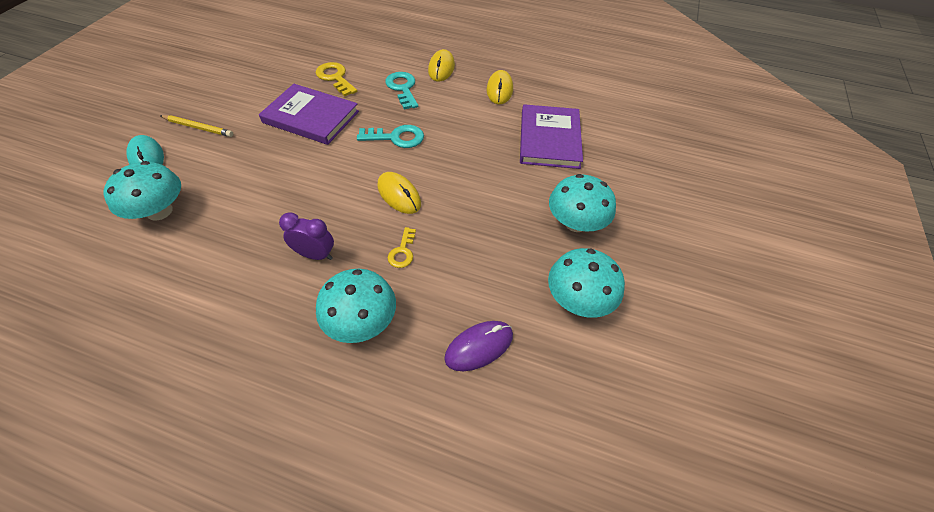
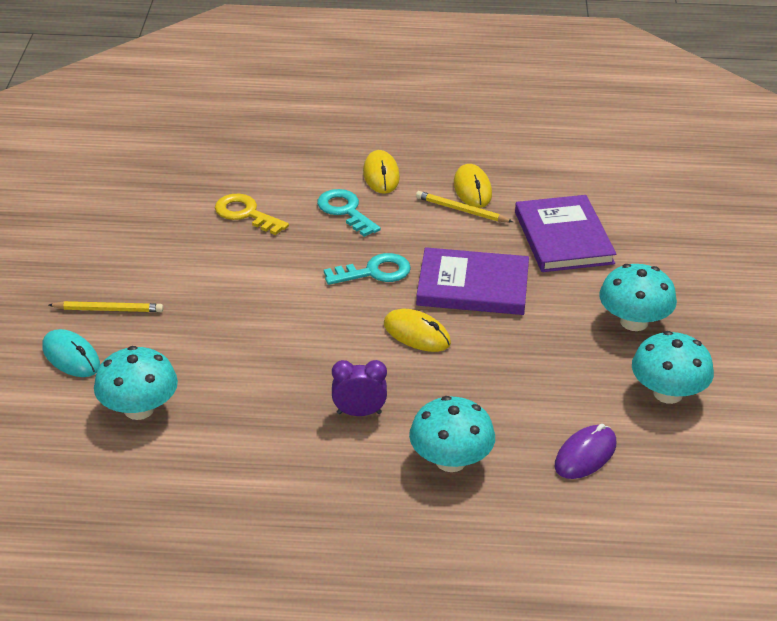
camera: 15 degrees left, 15 degrees down
(311, 117) = (248, 269): purple book -> purple book (473, 286)
(402, 251) = (456, 389): yellow key -> none
(484, 103) = (461, 210): none -> yellow pencil

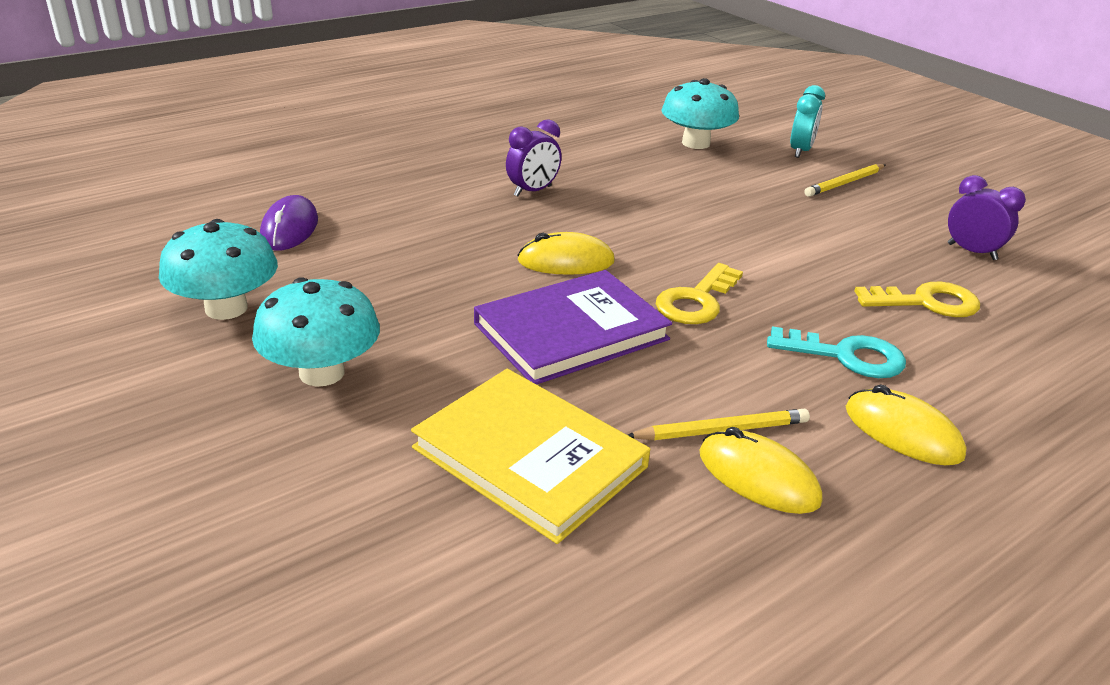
camera: 140 degrees right, 5 degrees down
(71, 357) = (800, 151): turquoise mouse -> turquoise clock
(149, 225) = (971, 252): none -> purple clock
(374, 272) = (697, 300): turquoise key -> yellow key
(450, 461) = (415, 189): turquoise mushroom -> none
(563, 238) = (530, 457): purple book -> yellow book

